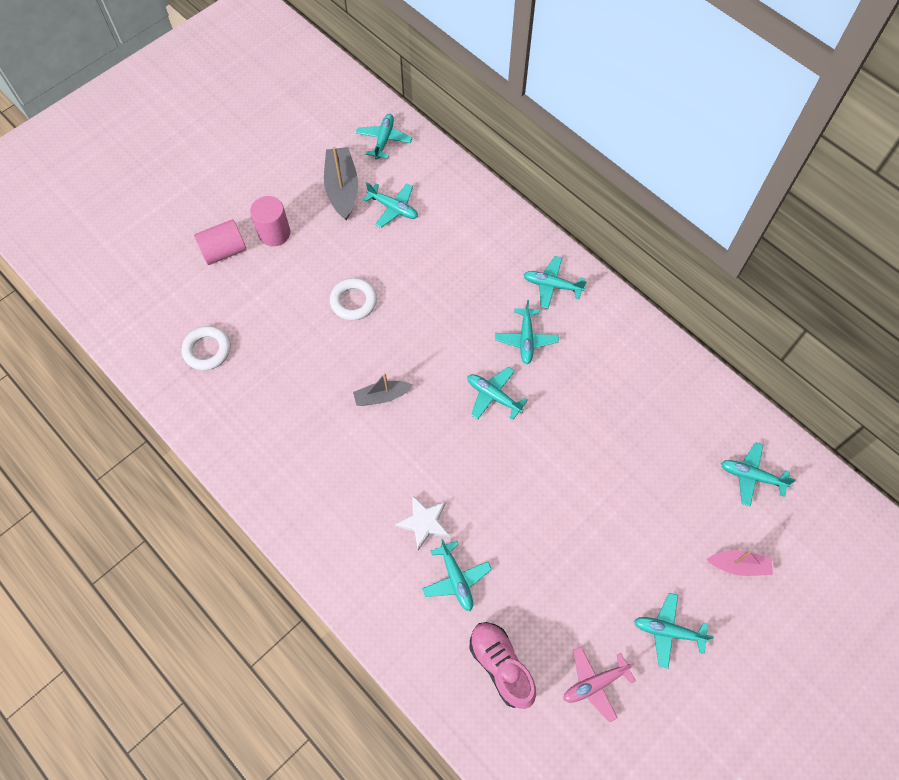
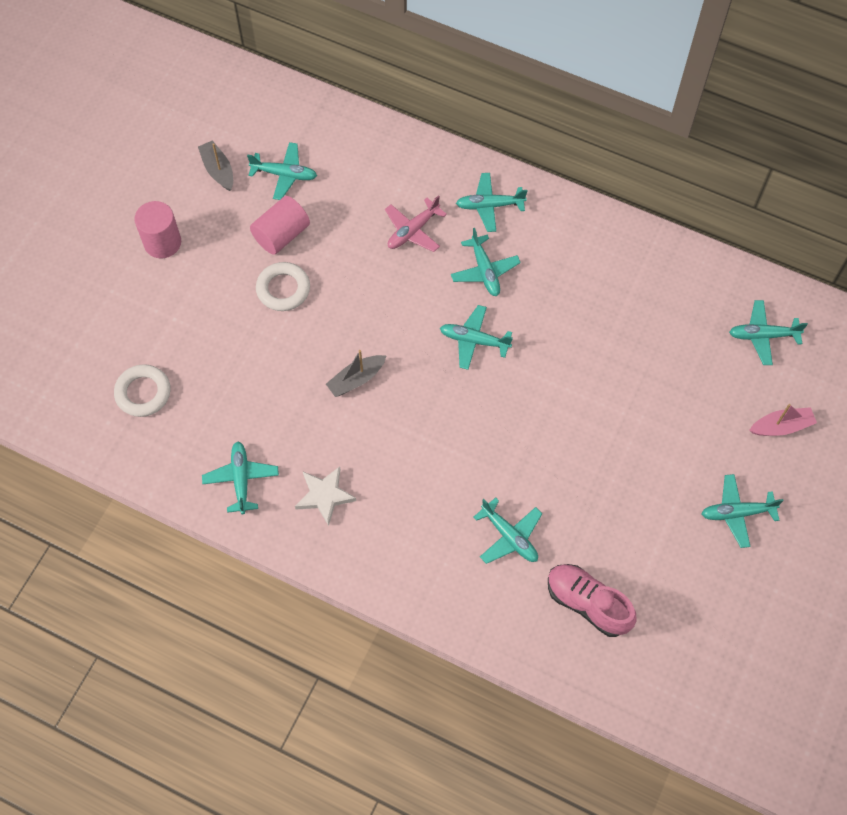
camera: 20 degrees left, 0 degrees up
(224, 251) = (114, 280): pink cylinder -> pink cylinder (281, 235)
(342, 189) = (218, 170): grey boat -> grey boat, size x0.61
(384, 140) = (242, 101): turquoise plane -> turquoise plane (241, 479)
(424, 522) = (454, 492): white star -> white star (324, 496)
(594, 683) = (685, 587): pink plane -> pink plane (413, 231)

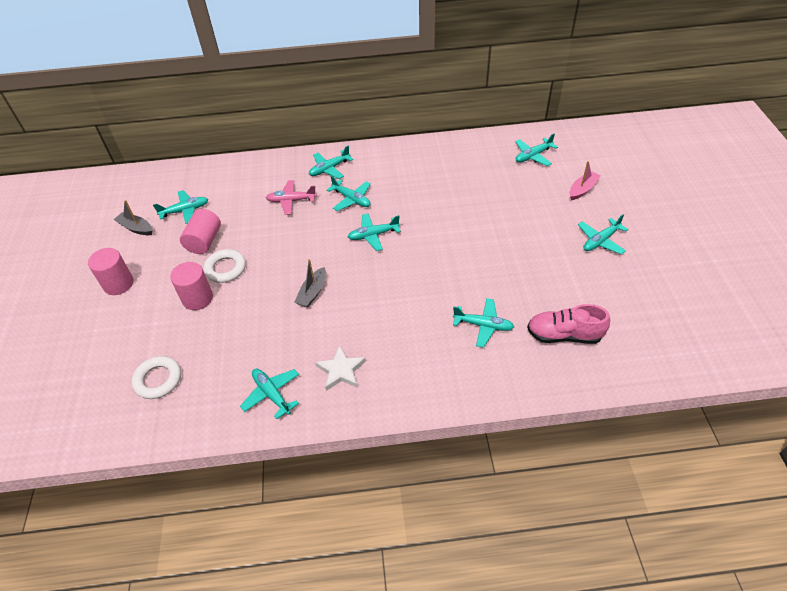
camera: 30 degrees left, 15 degrees down
(233, 313) = (197, 298): none -> pink cylinder
(413, 231) = (291, 200): pink plane -> pink plane turned 75 degrees clockwise

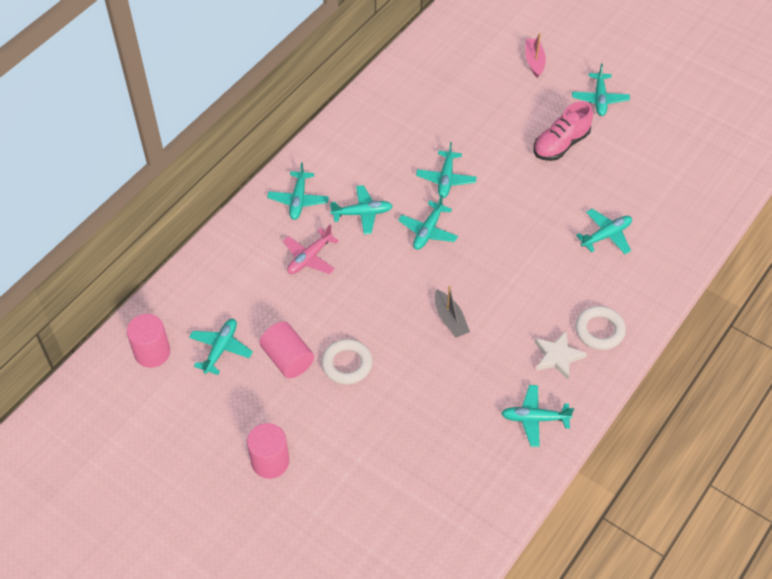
camera: 50 degrees left, 5 degrees up
(136, 228) = (199, 404): grey boat -> none
(158, 380) = (434, 492): white ring -> white ring (599, 330)
(197, 298) = (363, 408): pink cylinder -> pink cylinder (152, 352)
(533, 156) = (458, 56): turquoise plane -> turquoise plane (446, 179)
(564, 335) = (664, 197): pink shoe -> pink shoe (561, 144)

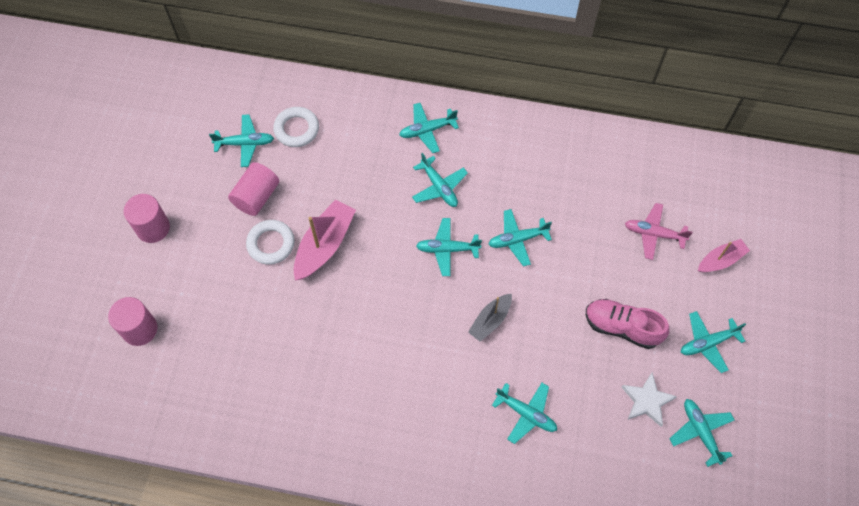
camera: 65 degrees right, 10 degrees up
(152, 352) = (220, 98): pink cylinder -> pink cylinder (140, 329)
(309, 258) = (368, 167): pink plane -> pink plane (654, 234)
(372, 321) = (324, 245): none -> pink boat
(450, 319) = (356, 308): grey boat -> grey boat (490, 320)
(534, 418) = (279, 423): turquoise plane -> turquoise plane (700, 432)
(557, 356) = (357, 419): white star -> white star (646, 401)
(599, 330) = (405, 448): white ring -> white ring (296, 129)

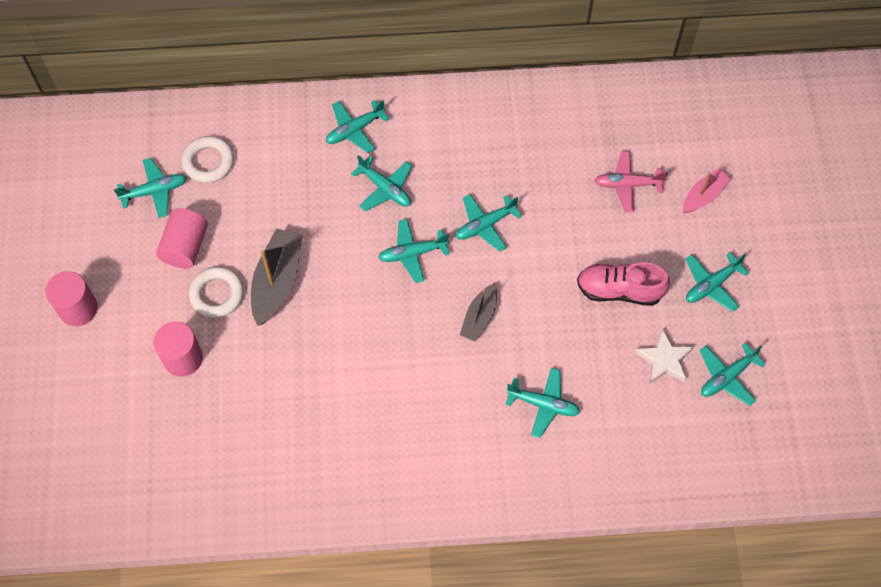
camera: 15 degrees left, 0 degrees up
(140, 329) = (98, 422): pink cylinder -> pink cylinder (183, 358)
(324, 245) = (277, 281): pink boat -> grey boat
(700, 432) = (727, 377): turquoise plane -> turquoise plane turned 90 degrees counterclockwise

